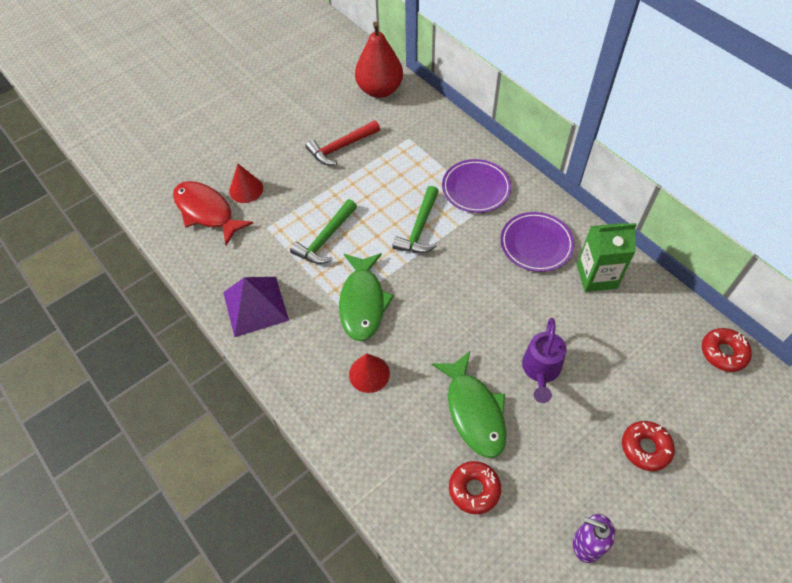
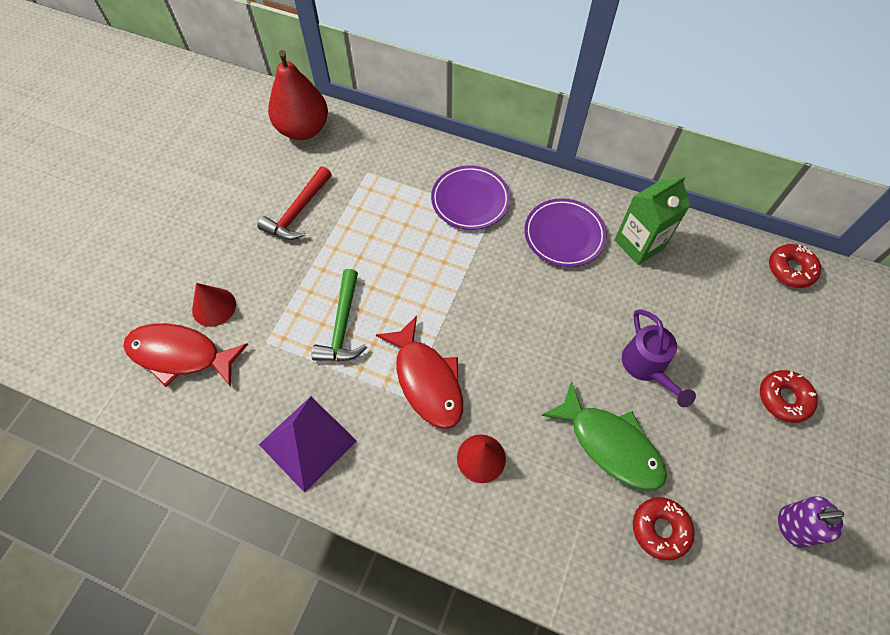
camera: 30 degrees left, 5 degrees up
(362, 302) = (427, 380): green fish -> red fish
(419, 228) = (438, 269): green hammer -> none

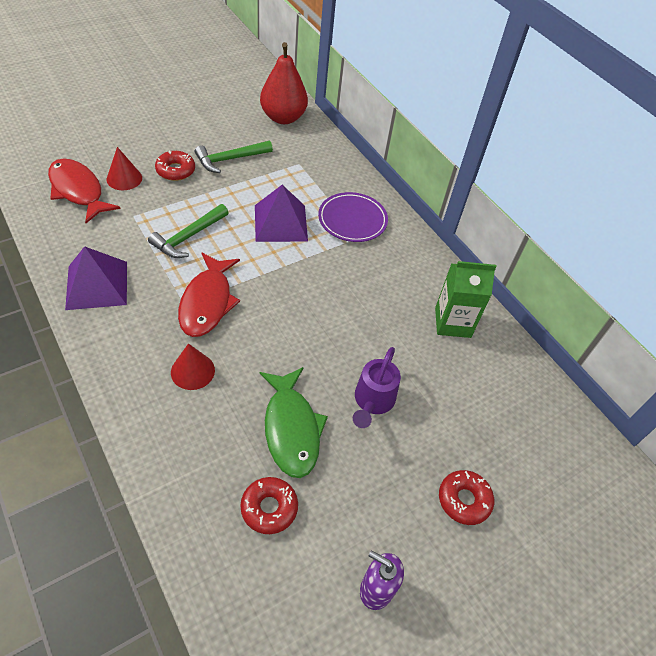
camera: 30 degrees right, 10 degrees down
(298, 212) = (230, 159): red hammer -> green hammer
(411, 248) = (280, 223): none -> purple pyramid
(564, 235) = (399, 281): purple plate -> none
(790, 269) = (567, 420): red donut -> red donut (175, 170)

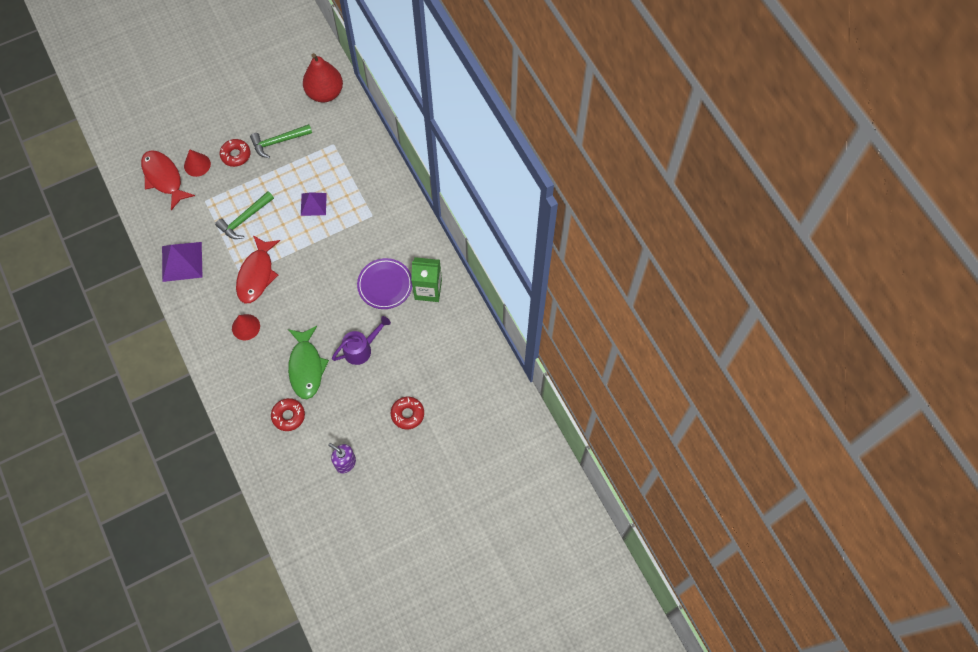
camera: 10 degrees right, 15 degrees up
(280, 223) = (313, 204): purple pyramid -> purple pyramid, size x0.65
(352, 220) = (369, 200): purple plate -> purple plate (385, 285)
(372, 401) = (361, 349): purple watering can -> purple watering can turned 150 degrees counterclockwise

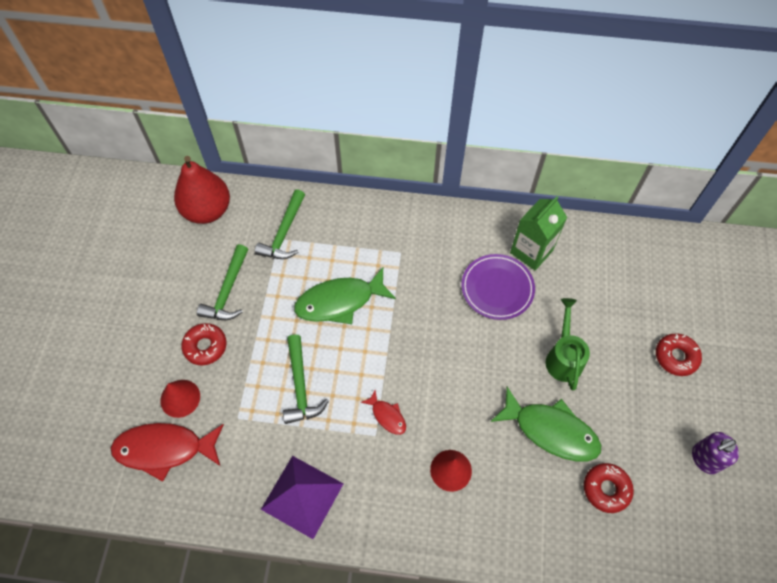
camera: 55 degrees left, 5 degrees down
(256, 275) = (387, 416): red fish -> red fish, size x0.49
(313, 204) = (339, 301): purple pyramid -> green fish
(339, 144) = (284, 233): none -> green hammer
(361, 349) = (563, 358): purple watering can -> green watering can

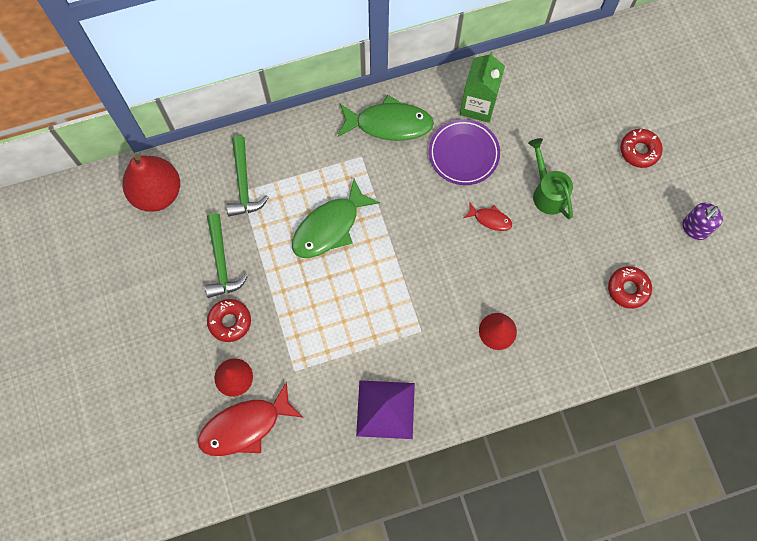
camera: 25 degrees left, 10 degrees up
(300, 386) = (335, 318): green hammer -> none
(387, 416) = (423, 310): red fish -> red fish (490, 219)
(551, 430) = (564, 260): green fish -> green fish (389, 124)

